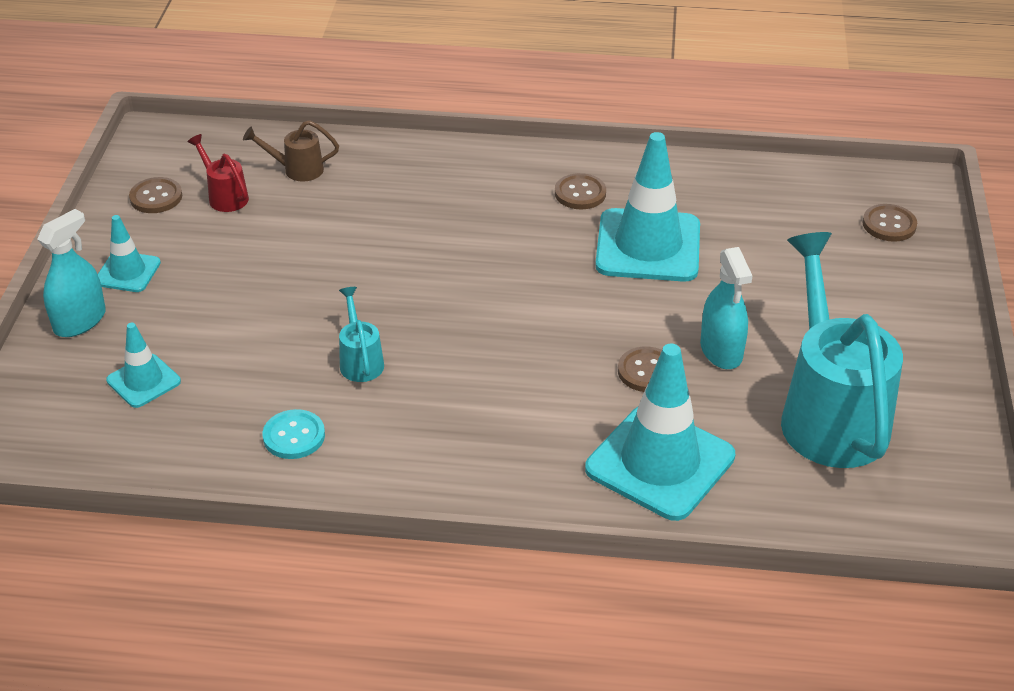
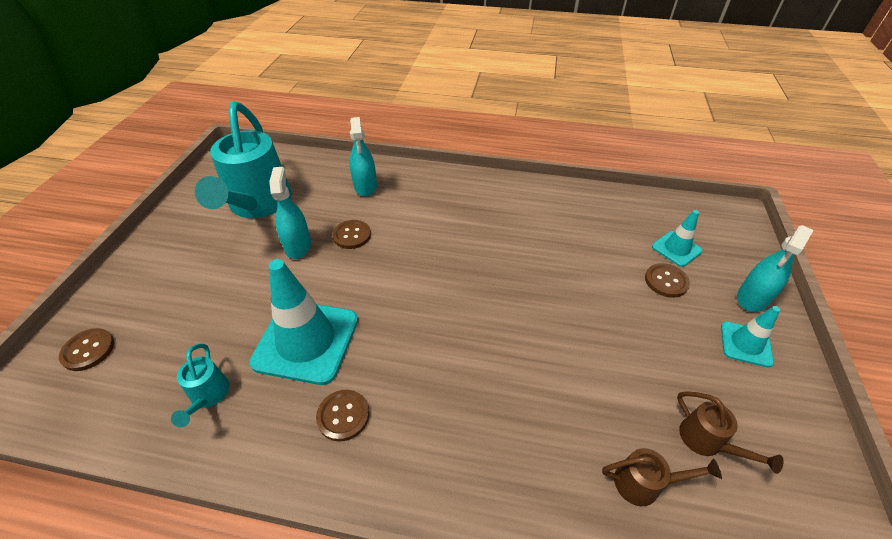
camera: 175 degrees left, 5 degrees up
(156, 197) = (780, 446): brown button -> brown button (666, 281)
(225, 196) = (706, 441): red watering can -> brown watering can
(294, 436) = (568, 210): turquoise button -> none
(360, 361) = (536, 254): turquoise watering can -> turquoise watering can (208, 396)
(660, 463) = (365, 186): turquoise traffic cone -> turquoise spray bottle

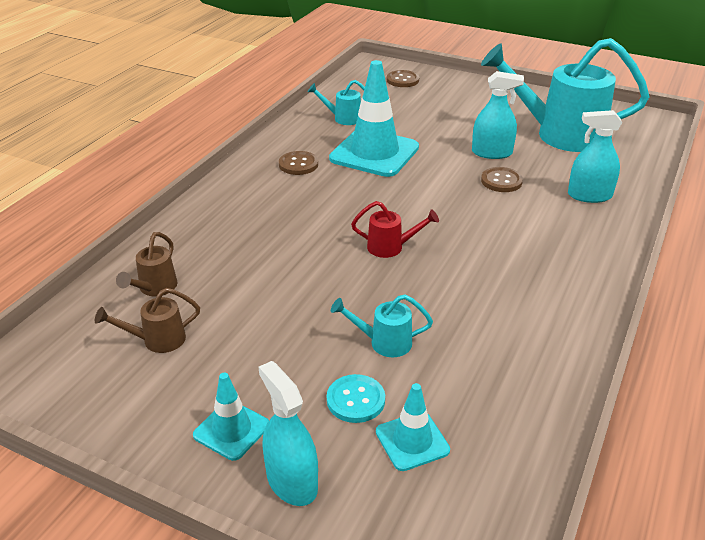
camera: 105 degrees right, 10 degrees down
(483, 294) = (390, 247): none -> red watering can
(602, 277) = (384, 342): none -> turquoise watering can
(666, 281) = (355, 400): brown button -> turquoise button

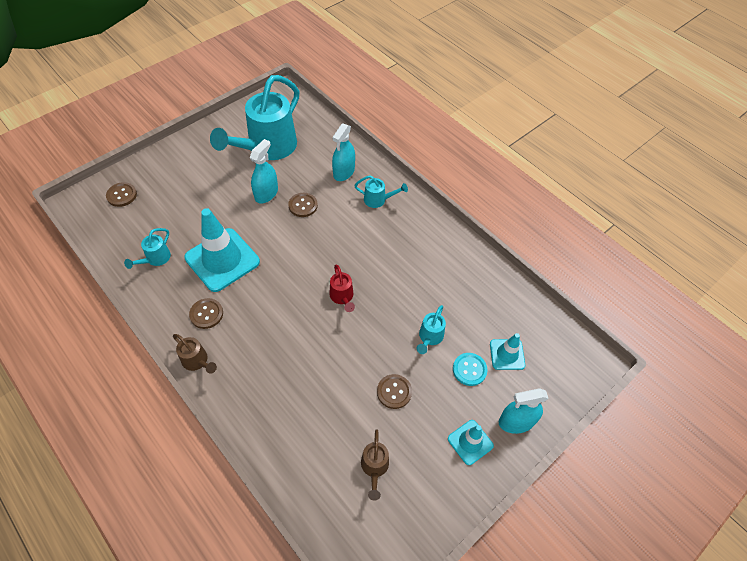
camera: 70 degrees left, 20 degrees up
(155, 288) = (316, 457): brown watering can -> brown watering can (197, 361)
(276, 329) = (394, 392): none -> brown button
(390, 247) = (342, 297): red watering can -> red watering can turned 135 degrees clockwise
(575, 235) = (378, 200): none -> turquoise watering can

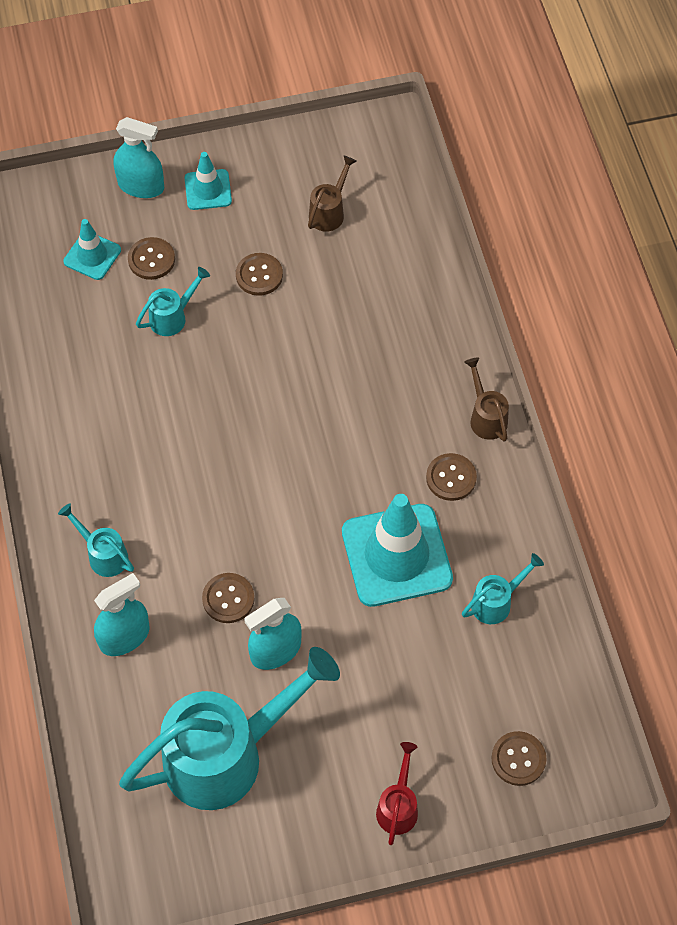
camera: 150 degrees left, 5 degrees up
(342, 297) = (253, 420): red watering can -> red watering can (398, 806)
(469, 369) = (151, 259): turquoise button -> brown button

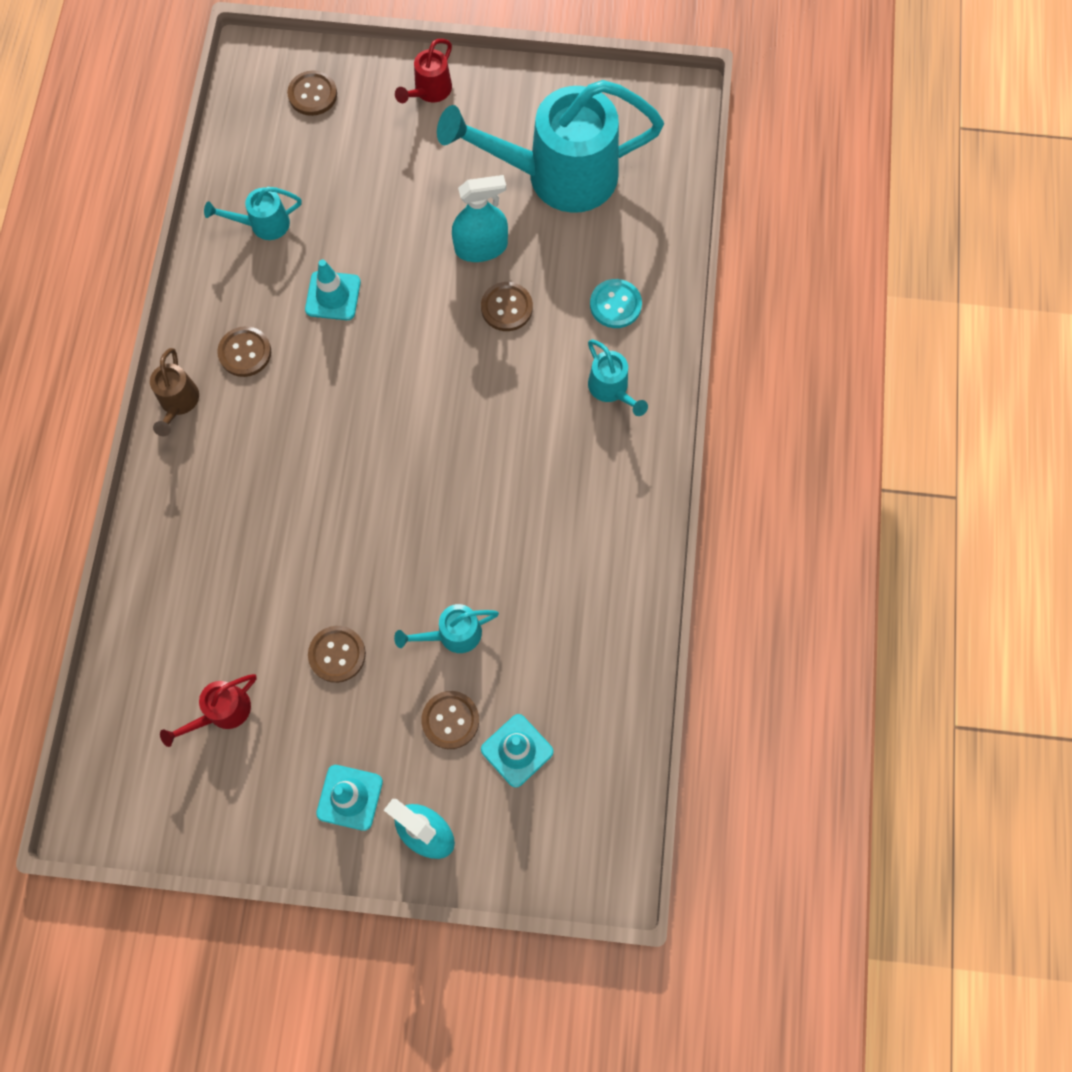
camera: 160 degrees left, 10 degrees up
(124, 636) = (615, 304): turquoise spray bottle -> turquoise button
(329, 212) = (222, 712): brown watering can -> red watering can
(396, 555) = (333, 296): turquoise traffic cone -> turquoise traffic cone, size x0.51

